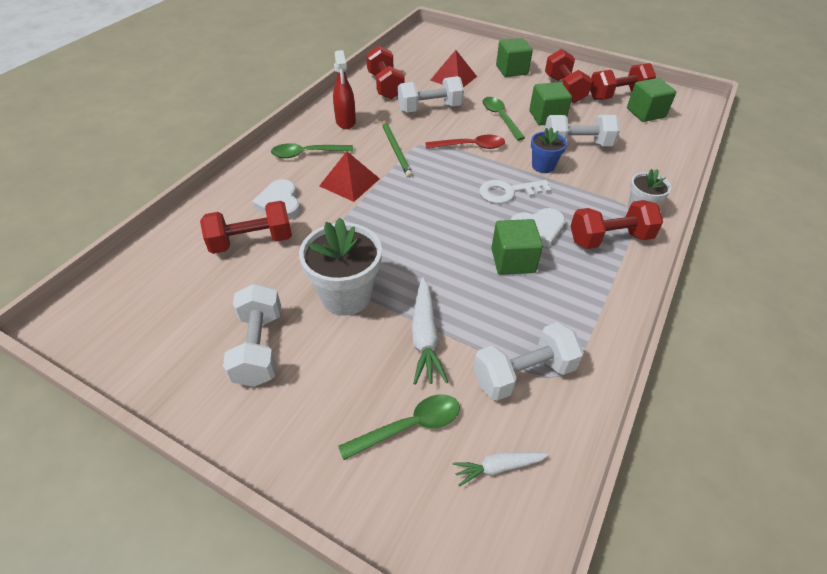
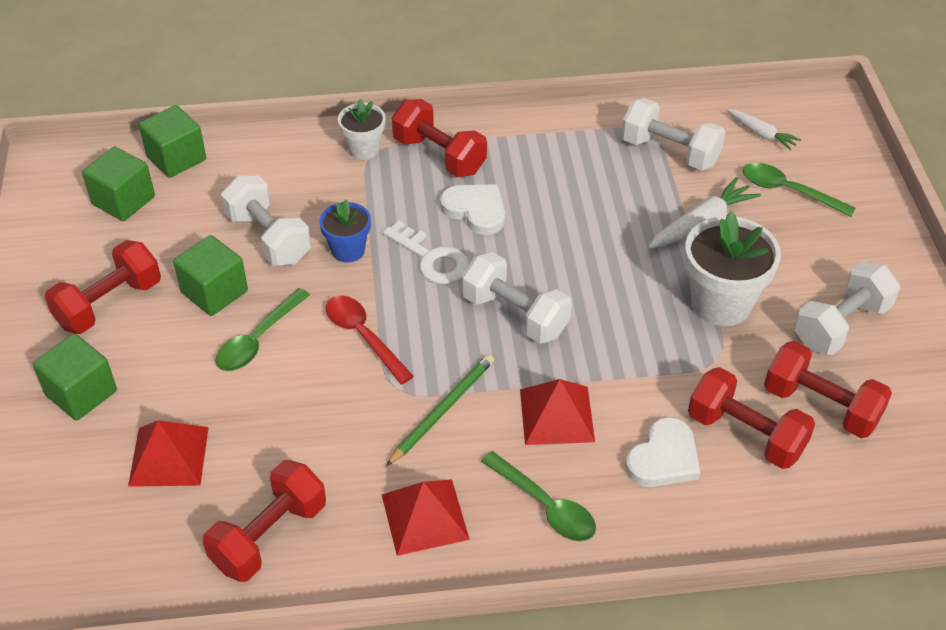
camera: 125 degrees left, 0 degrees up
(345, 122) = (425, 516): red spray bottle -> red pyramid
(430, 108) = (297, 433): white dumbbell -> white dumbbell (515, 315)
(513, 260) = (544, 209): green cube -> green cube (176, 158)
(617, 95) = (87, 242): red dumbbell -> red dumbbell (821, 406)

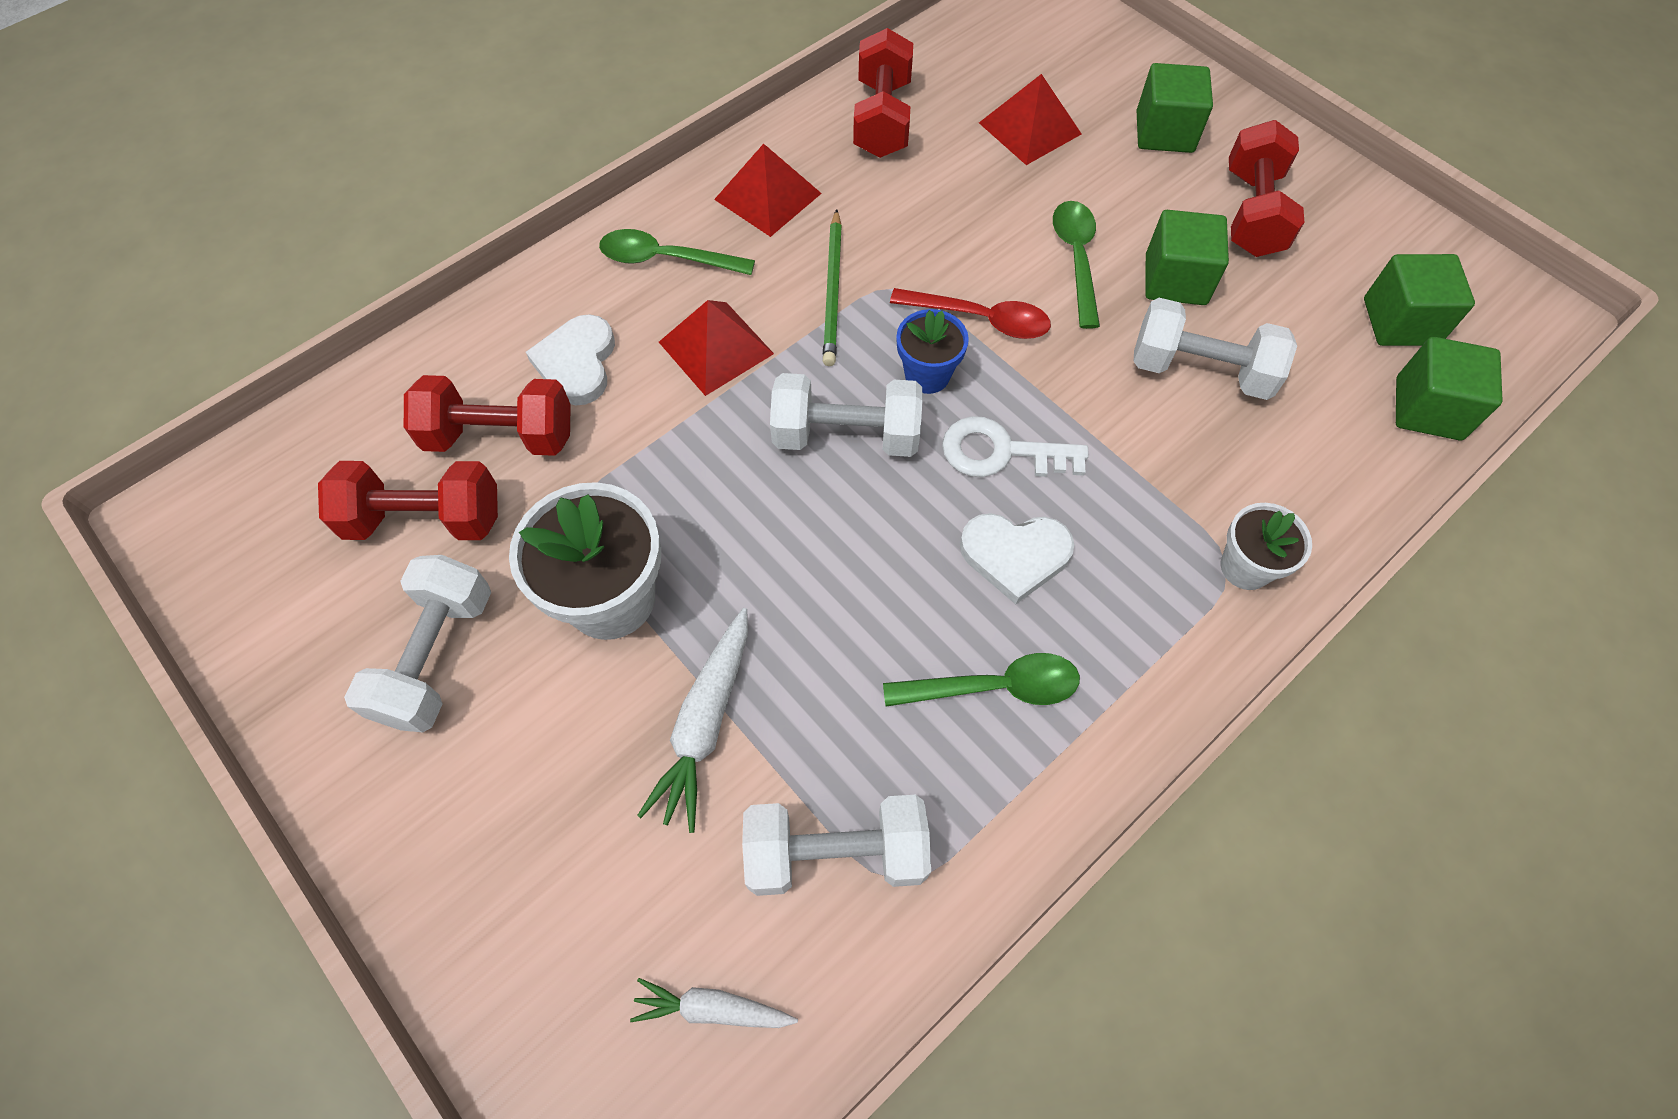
camera: 145 degrees right, 15 degrees up
(348, 250) = (1101, 407): blue flower pot -> blue flower pot (927, 375)
(439, 155) = (1143, 619): red dumbbell -> none
(788, 191) = (607, 884): green spoon -> green spoon (994, 687)

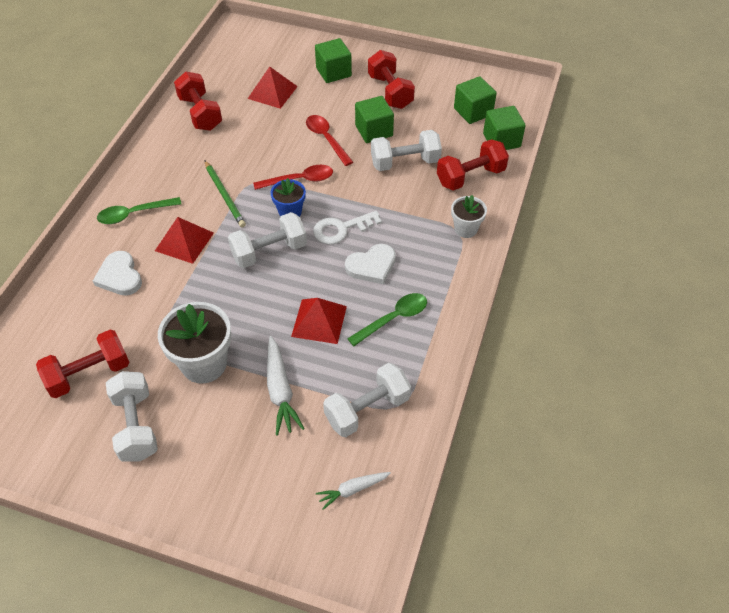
camera: 30 degrees left, 10 degrees down
(500, 436) = (102, 323): red dumbbell -> red dumbbell (470, 177)
(768, 196) = (166, 167): red pyramid -> red pyramid (319, 321)
(1076, 259) = (326, 139): green spoon -> red spoon

